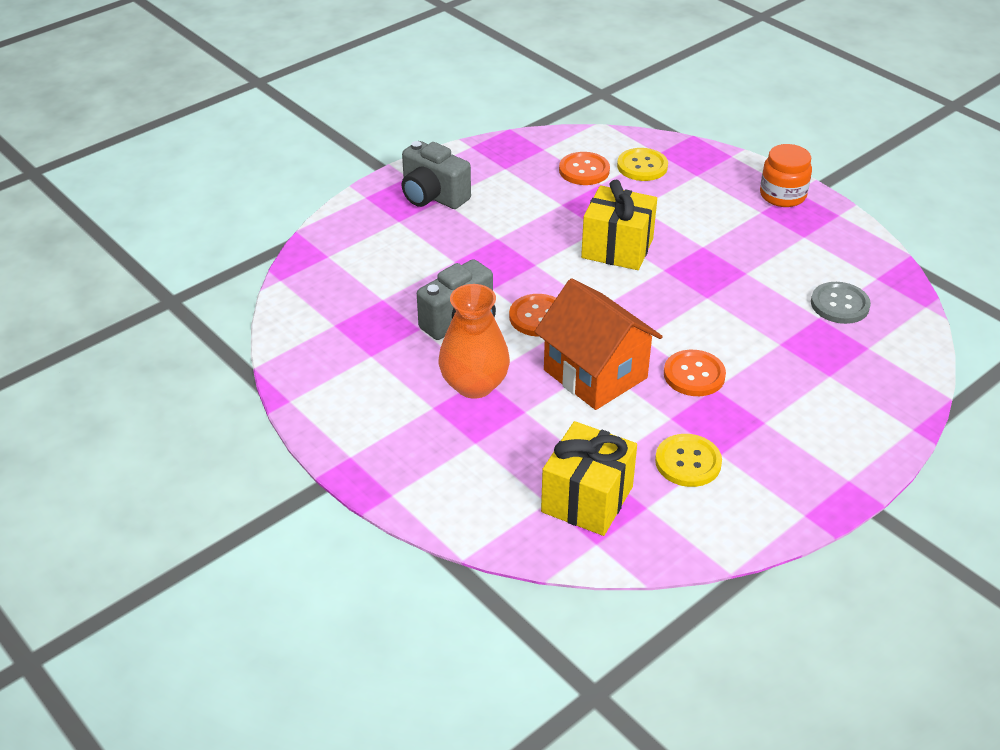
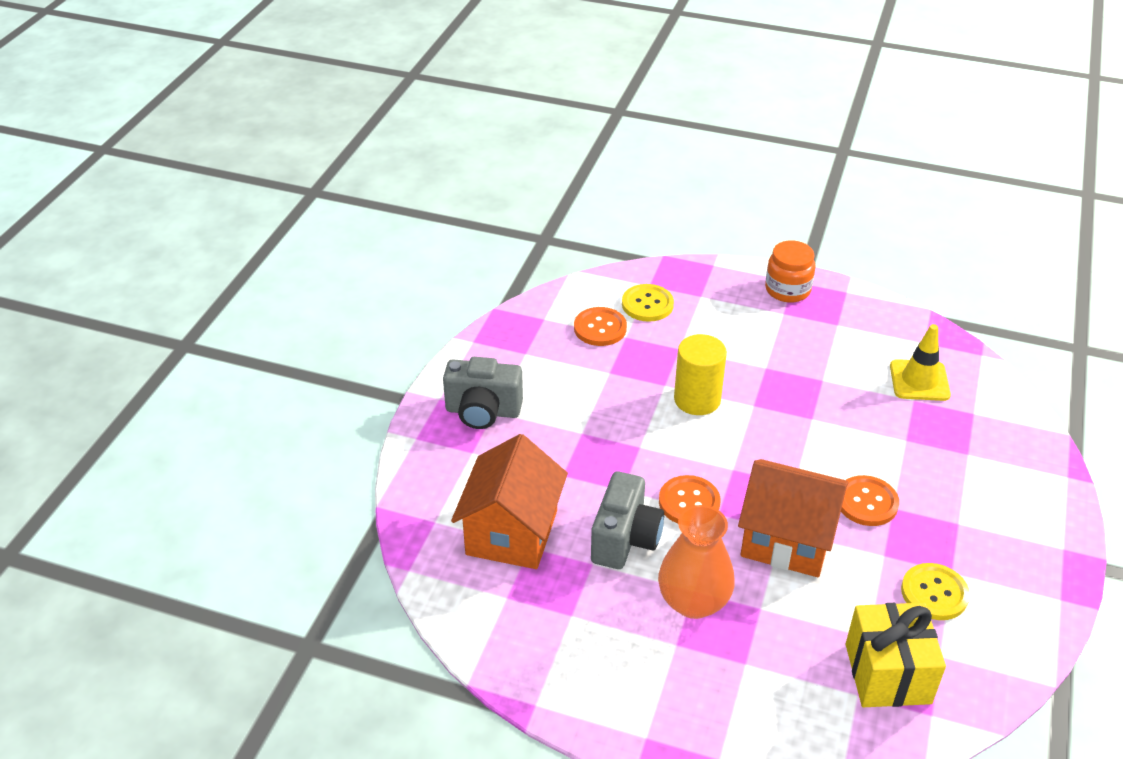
camera: 30 degrees left, 0 degrees up
(377, 284) = (512, 532): none -> orange house
(617, 248) = (697, 399): yellow gift -> yellow cylinder
(839, 304) = (919, 380): grey button -> yellow traffic cone

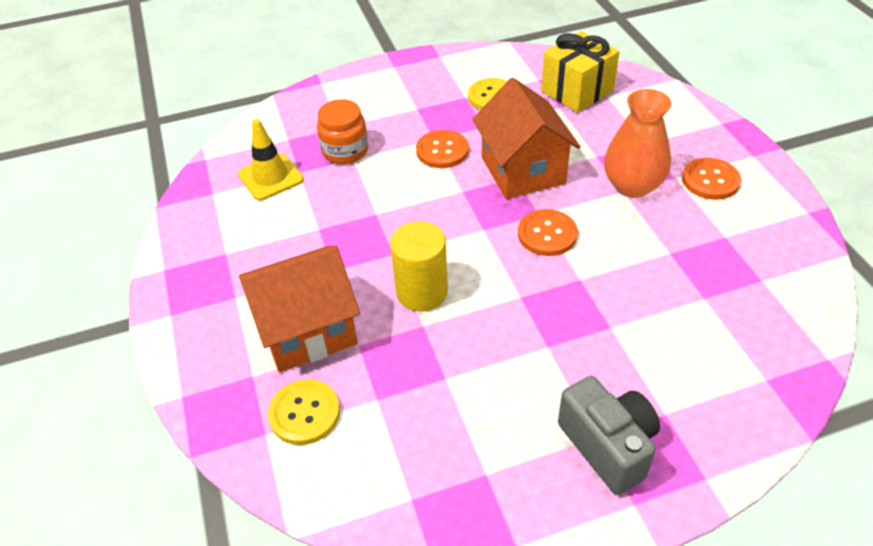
camera: 125 degrees left, 5 degrees up
(512, 532) = (707, 318): orange house -> orange house (307, 330)
(600, 328) = (382, 431): orange button -> orange button (710, 180)
(625, 539) = (626, 248): grey camera -> none
(787, 290) = (190, 312): orange jar -> orange jar (345, 151)

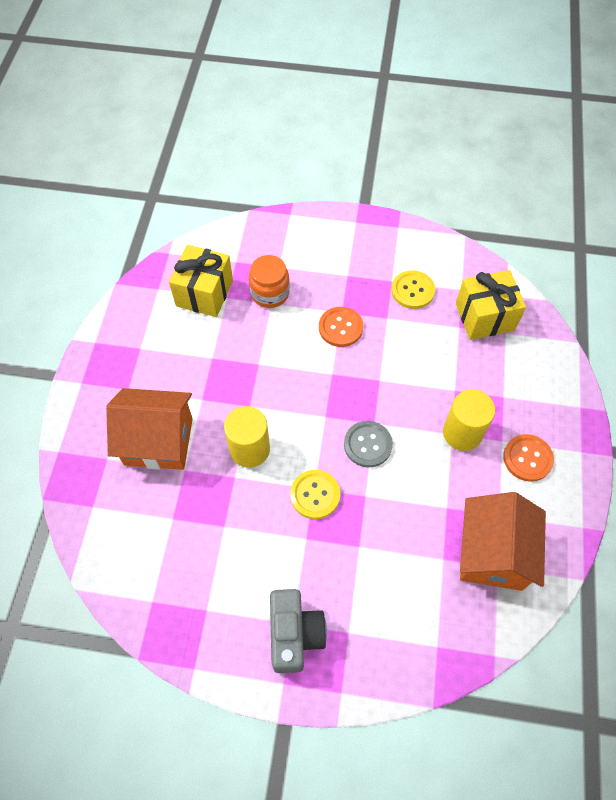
camera: 25 degrees right, 15 degrees up
(270, 177) = (204, 293): yellow traffic cone -> yellow gift
(304, 413) = (123, 505): yellow button -> yellow button (315, 495)
(523, 170) = (389, 376): orange house -> orange house (492, 553)
(547, 234) = (367, 444): orange button -> grey button
(632, 186) = (462, 433): orange vase -> yellow cylinder

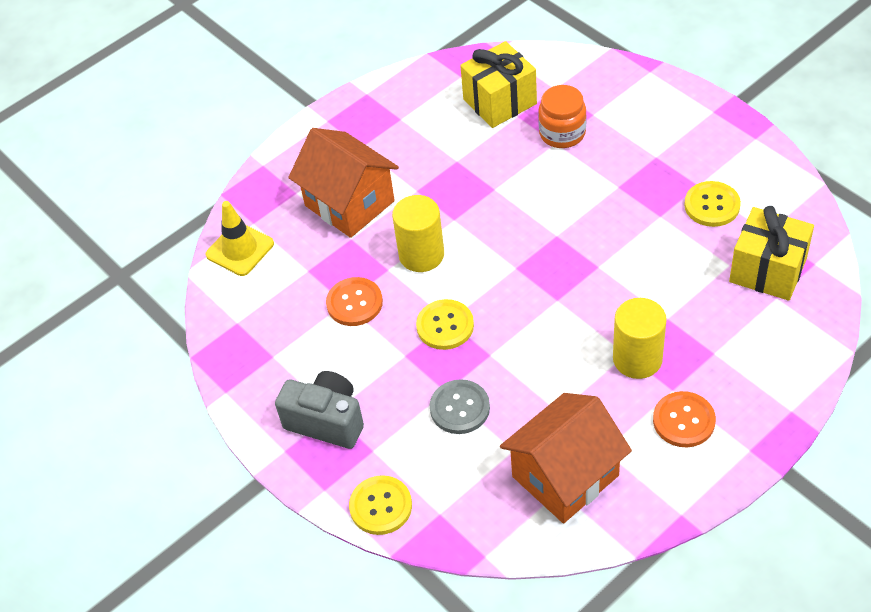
camera: 45 degrees right, 10 degrees down
(100, 536) = (240, 249): none -> yellow traffic cone
(294, 634) = (326, 421): grey camera -> grey camera turned 105 degrees counterclockwise
(340, 327) = (603, 200): orange button -> orange button (354, 303)
(367, 444) = (533, 314): grey button -> grey button (459, 408)
(393, 674) = (380, 506): none -> yellow button

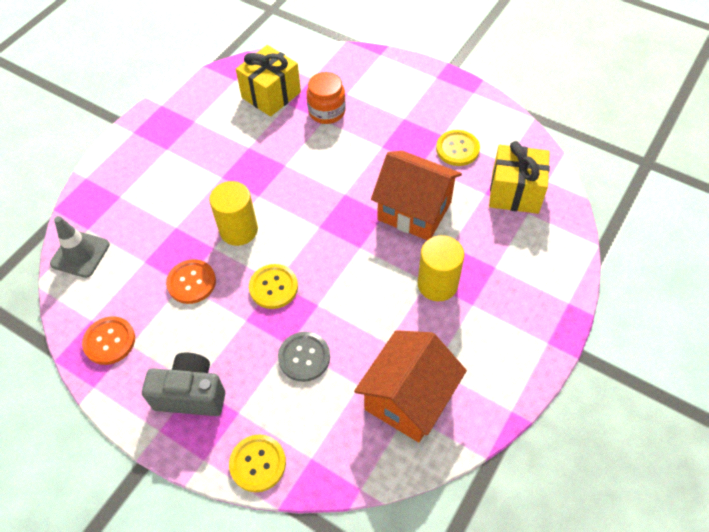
camera: 20 degrees left, 5 degrees up
(240, 249) = (80, 254): yellow traffic cone -> grey traffic cone
(349, 203) = (167, 197): orange house -> orange house (414, 211)
(684, 420) = (489, 329): orange button -> orange button (109, 341)

